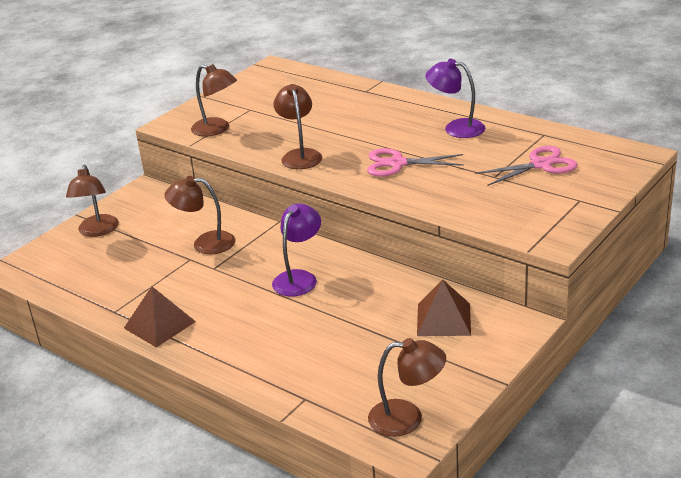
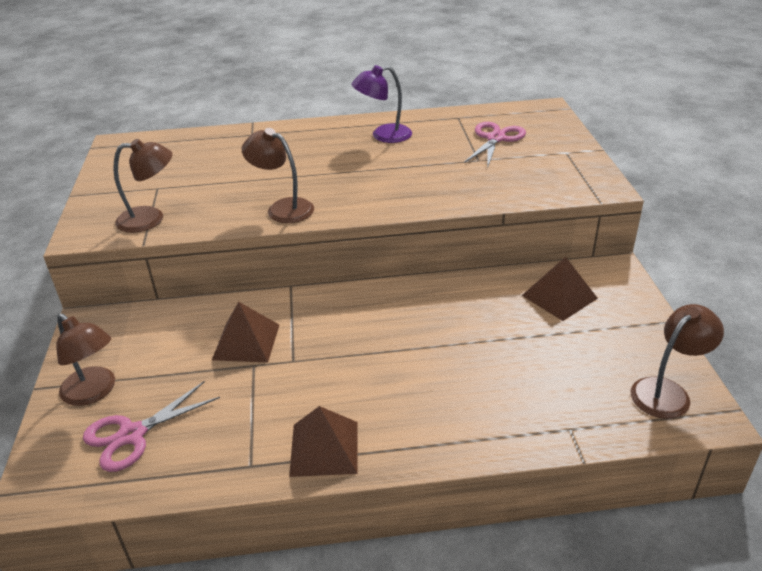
camera: 45 degrees left, 5 degrees up
(205, 243) = (246, 342): brown lamp -> brown pyramid
(299, 278) = (391, 326): purple lamp -> none
(397, 163) = (384, 180): pink scissors -> pink scissors (132, 434)

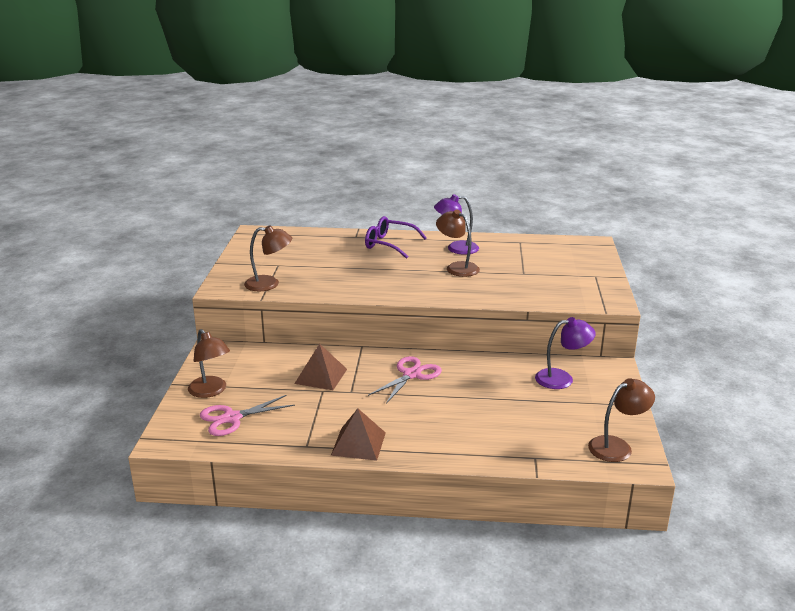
camera: 10 degrees right, 10 degrees down
(282, 208) = (365, 288): brown lamp -> brown lamp (457, 267)
(297, 140) = (389, 244): none -> purple glasses
(496, 139) = (543, 260): pink scissors -> pink scissors (412, 375)
(559, 296) = (562, 378): brown pyramid -> purple lamp

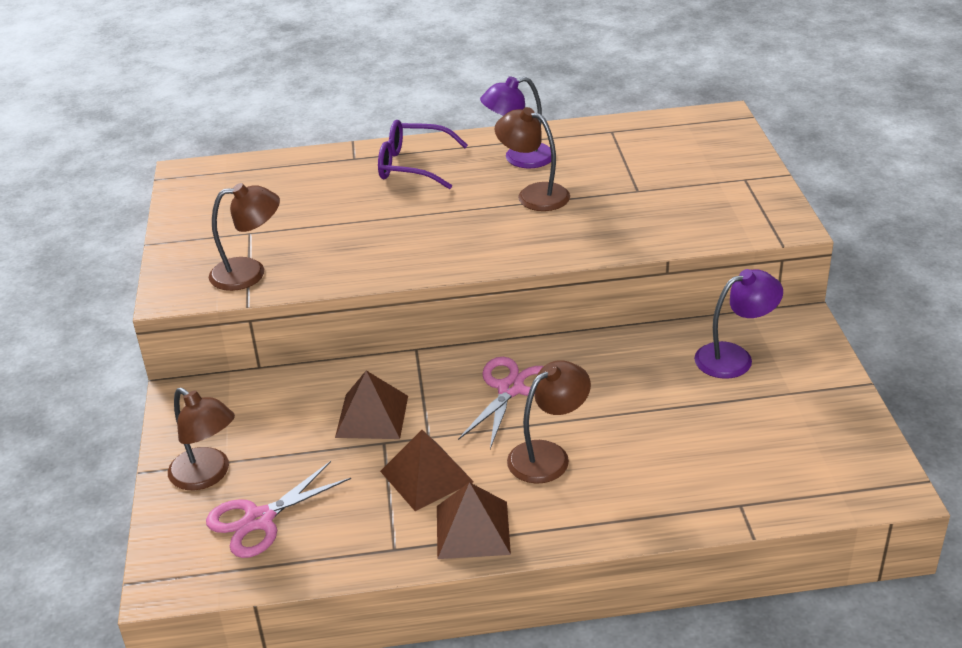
camera: 10 degrees left, 10 degrees up
(341, 411) = (426, 476): none -> brown pyramid
(617, 446) = (850, 463): brown lamp -> brown lamp (548, 455)

